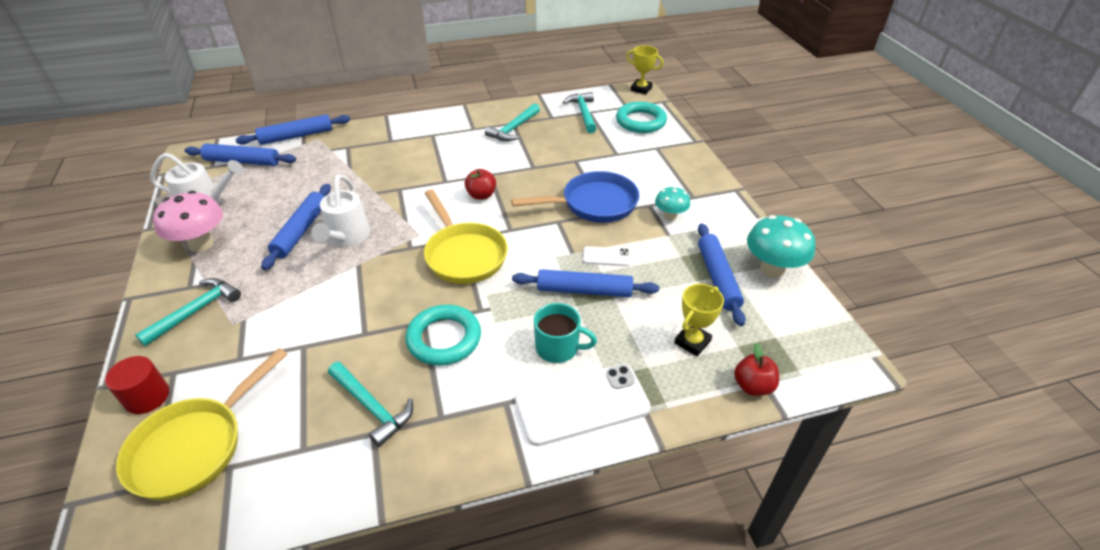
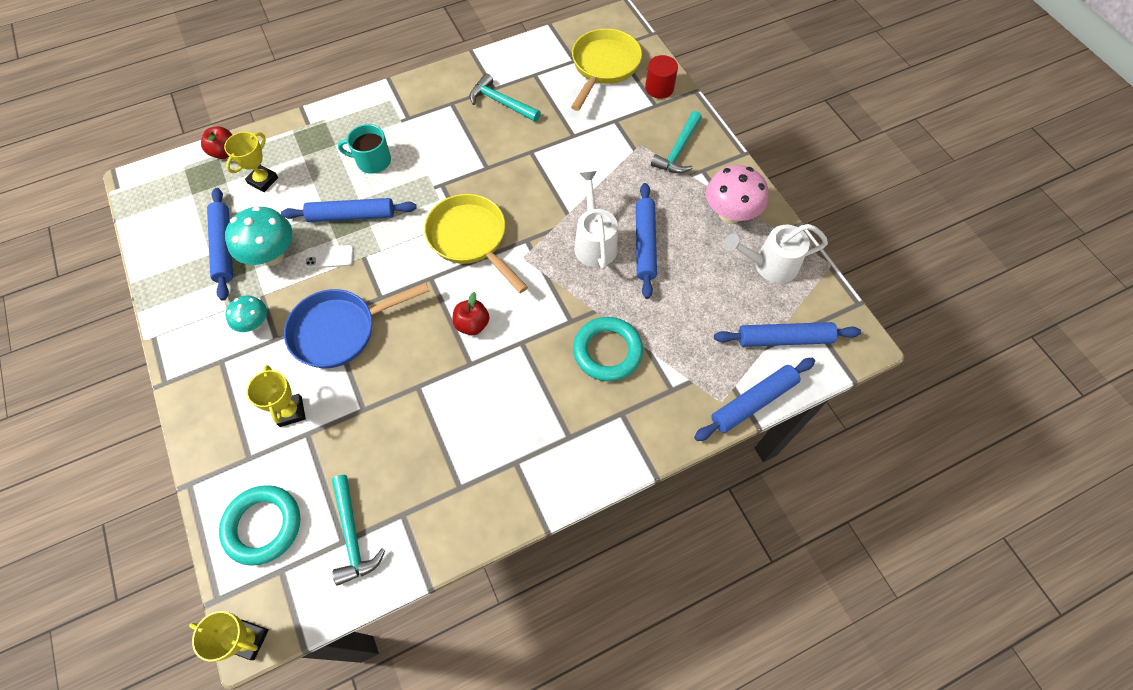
camera: 170 degrees right, 20 degrees up
(444, 339) = (465, 156): turquoise ring -> turquoise ring (607, 351)
(513, 129) = (456, 472): turquoise hammer -> none
(582, 404) = (353, 123): white phone -> none
(630, 165) = (291, 411): none -> yellow trophy
(772, 269) = (166, 265): turquoise mushroom -> turquoise mushroom (272, 255)

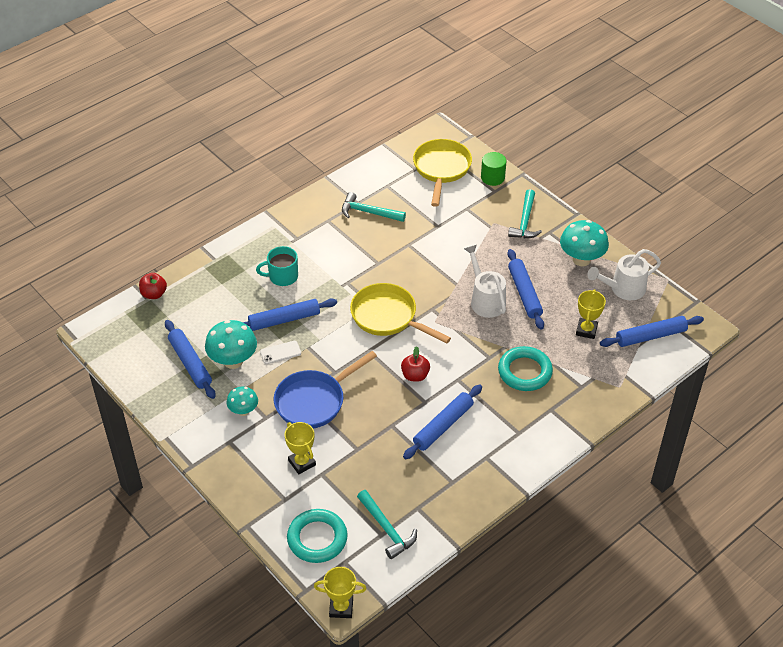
camera: 15 degrees left, 15 degrees down
(263, 180) = (197, 308): yellow trophy -> yellow trophy (586, 330)
(659, 88) = (492, 177): red cylinder -> green cylinder
(730, 214) = (581, 259): pink mushroom -> turquoise mushroom
(753, 402) = (642, 382): blue rolling pin -> blue rolling pin (443, 426)

